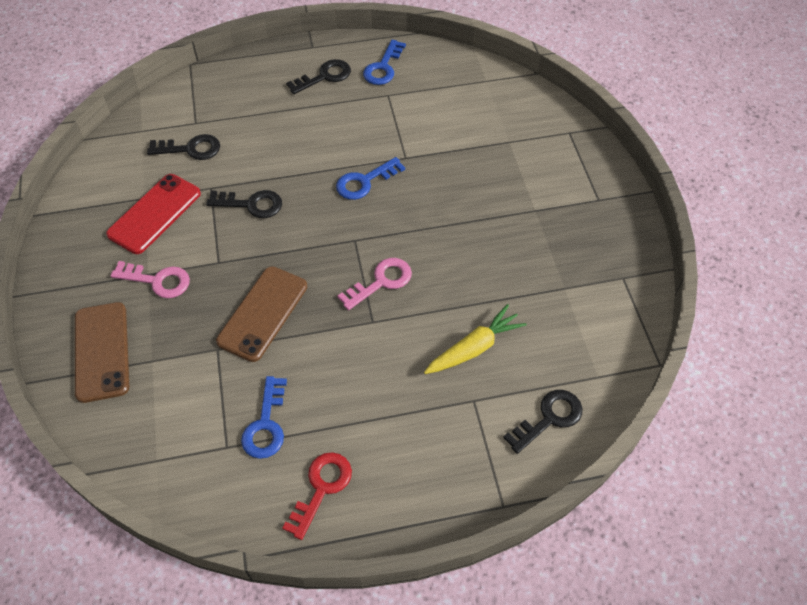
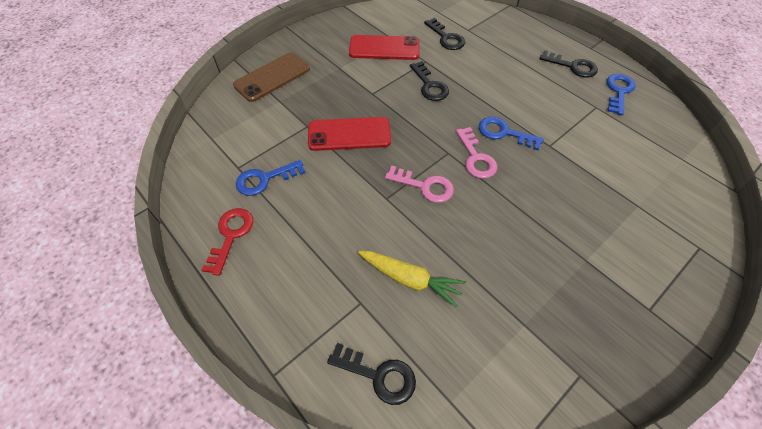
camera: 60 degrees right, 0 degrees up
(157, 280) = (337, 74): pink key -> pink key (475, 157)
(262, 313) = (349, 134): brown phone -> red phone
(321, 488) = (230, 236): red key -> red key turned 75 degrees counterclockwise
(383, 67) = (618, 92): blue key -> blue key turned 120 degrees clockwise

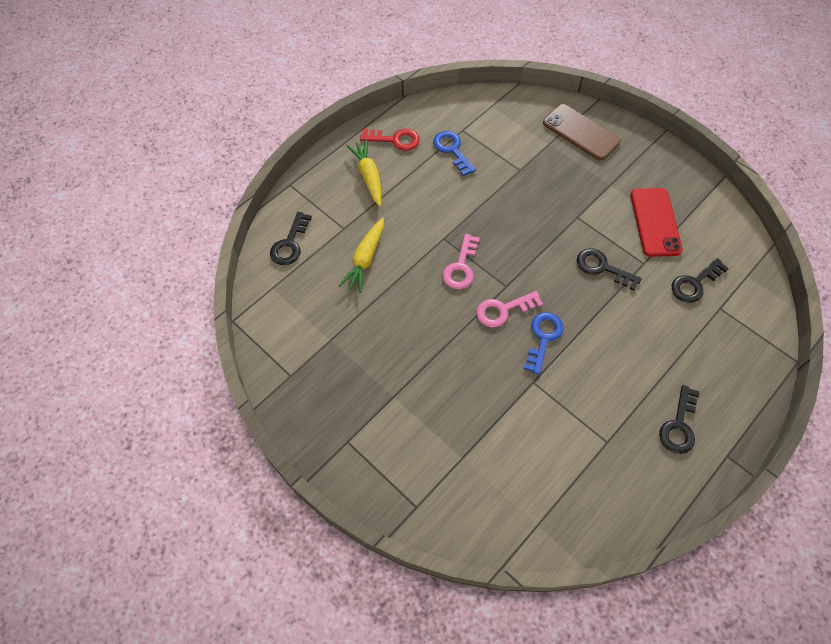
camera: 85 degrees right, 5 degrees up
(283, 269) = (368, 177): none -> yellow carrot
(349, 134) = (515, 203): red phone -> none
(429, 85) = (602, 268): black key -> black key turned 60 degrees clockwise
(618, 92) = (642, 474): blue key -> none

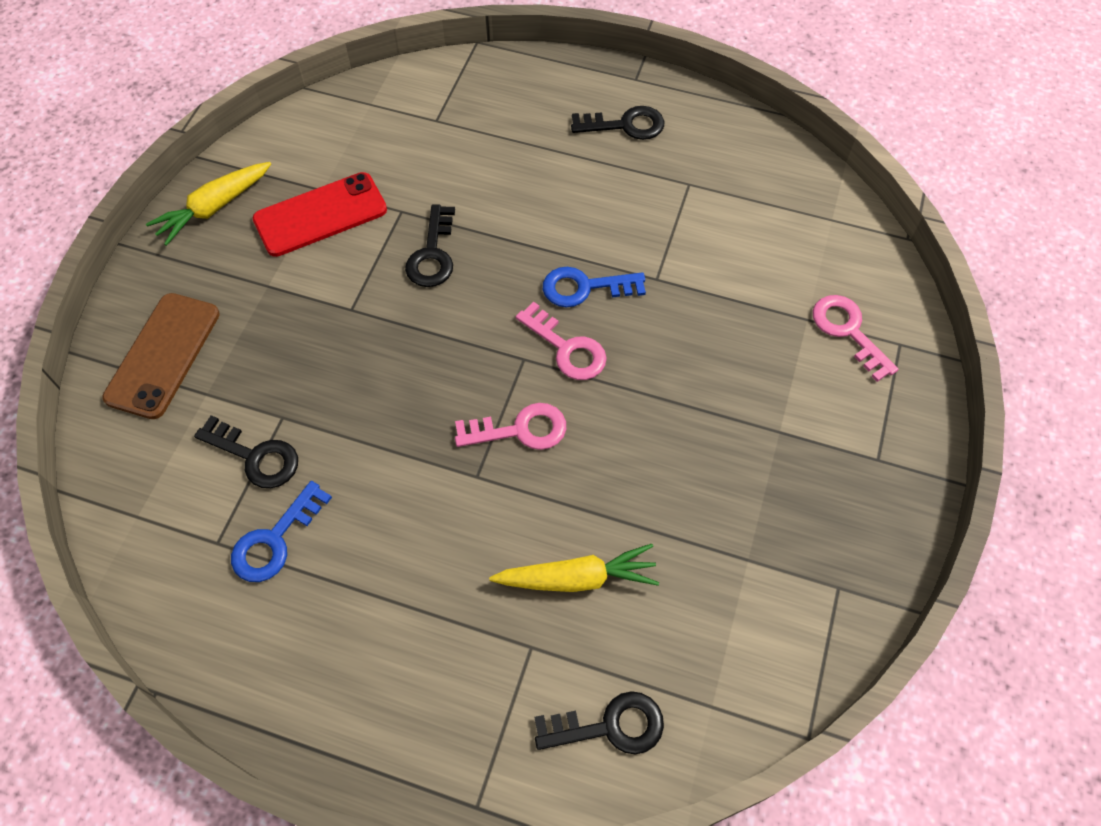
camera: 115 degrees left, 0 degrees up
(368, 177) = (395, 660): yellow carrot -> yellow carrot (214, 208)
(394, 140) = (284, 655): red key -> none
(440, 478) = (848, 332): none -> pink key
(695, 283) = (409, 151): black key -> black key (255, 456)

